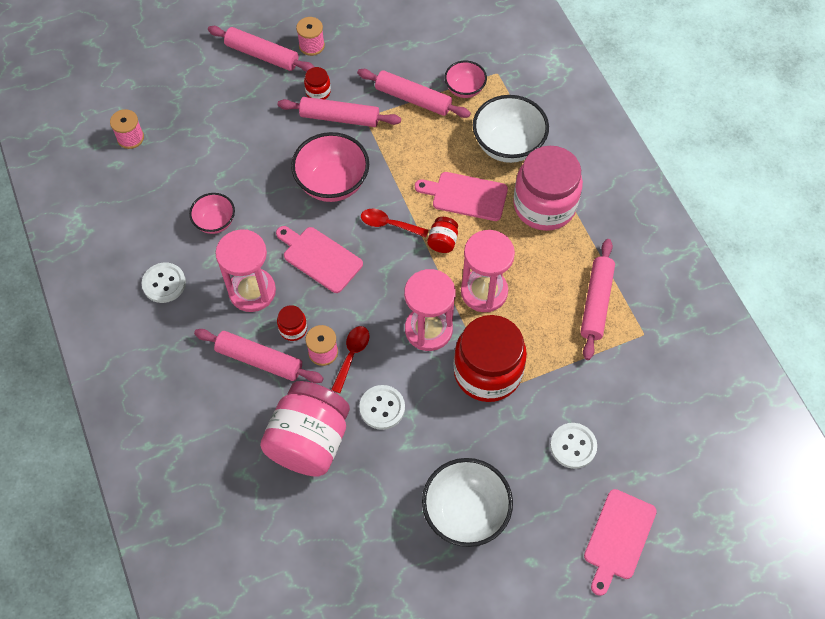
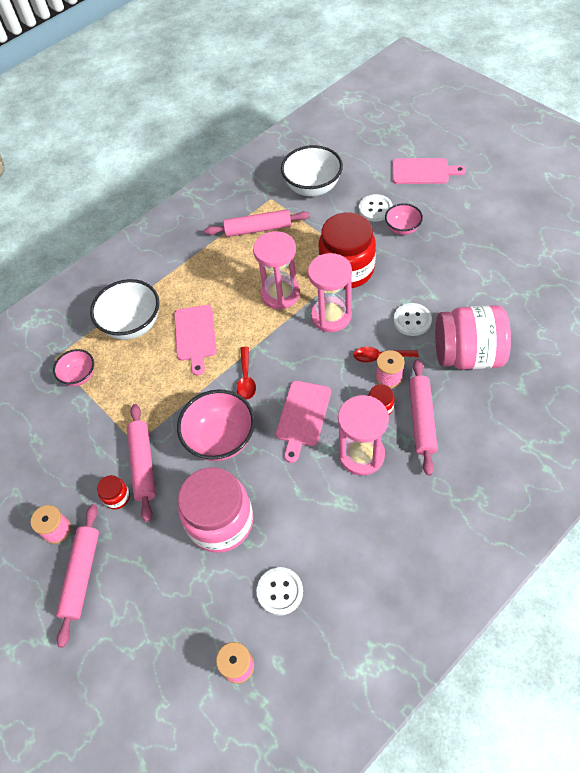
camera: 105 degrees left, 5 degrees down
(164, 283) = (392, 535): white button -> white button (280, 591)
(215, 222) = (305, 521): pink bowl -> pink bowl (402, 229)
(413, 99) = (102, 412): pink rolling pin -> none
(442, 242) = (247, 335): red jar -> none
(465, 512) = (458, 247): white bowl -> white bowl (312, 187)
(544, 205) = (184, 283): pink jar -> pink jar (221, 522)

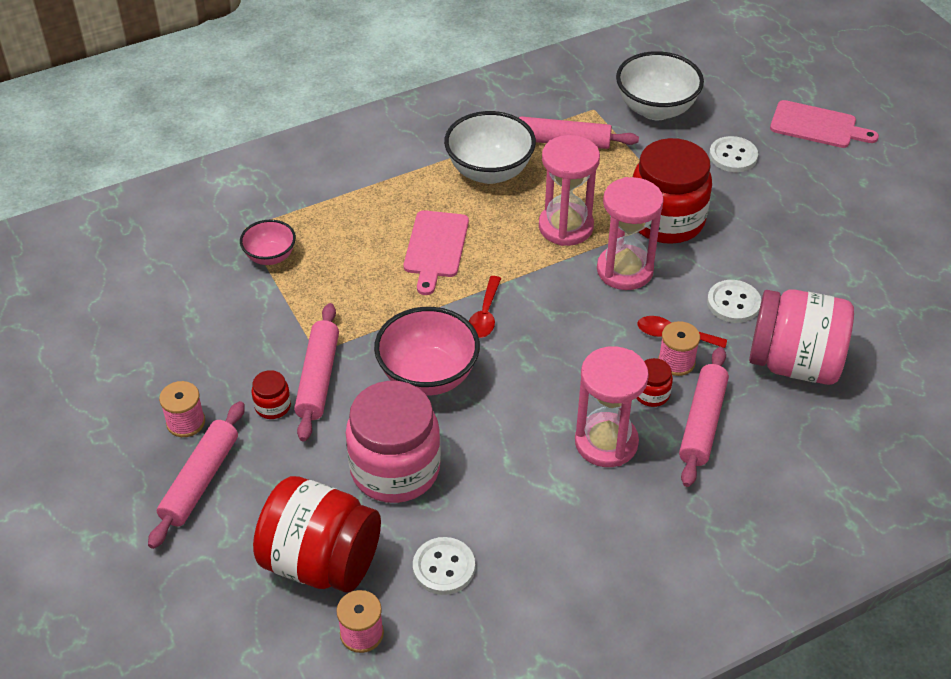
camera: 10 degrees right, 10 degrees down
(133, 325) = (358, 214): white bowl -> white bowl (489, 171)
(190, 615) = (321, 561): none -> red jar
(302, 416) = (544, 378): pink cutting board -> none
(402, 229) = (761, 189): pink bowl -> none

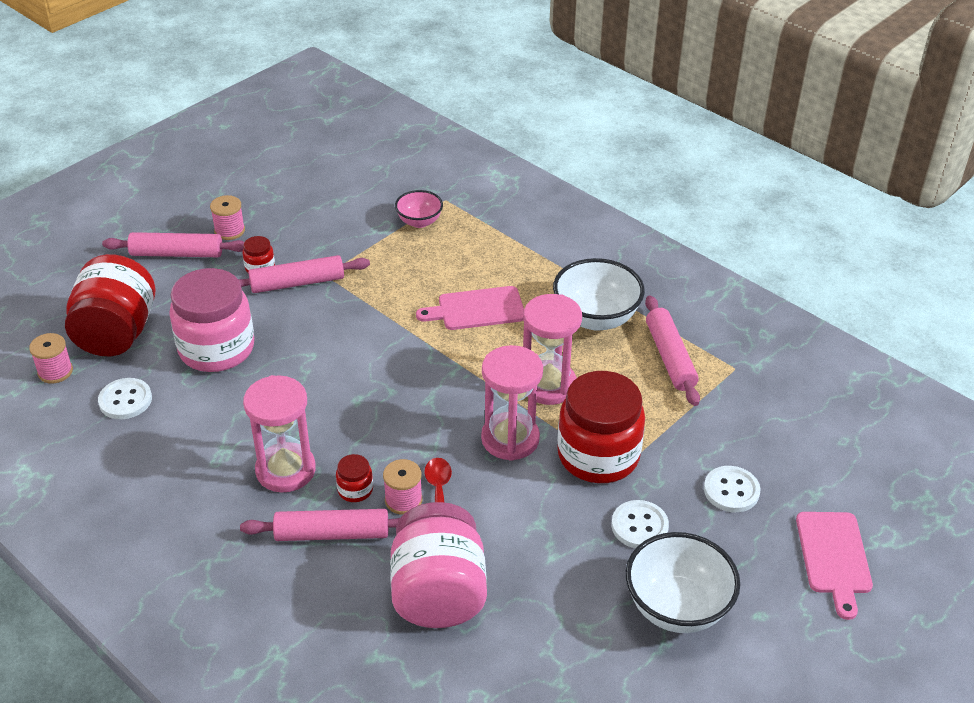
camera: 70 degrees right, 5 degrees down
(428, 376) = (323, 342): pink bowl -> none
(485, 315) = (408, 359): red spoon -> none
(656, 109) = (767, 414): white bowl -> white bowl (677, 607)
(733, 303) = (503, 529): white button -> white button (639, 526)

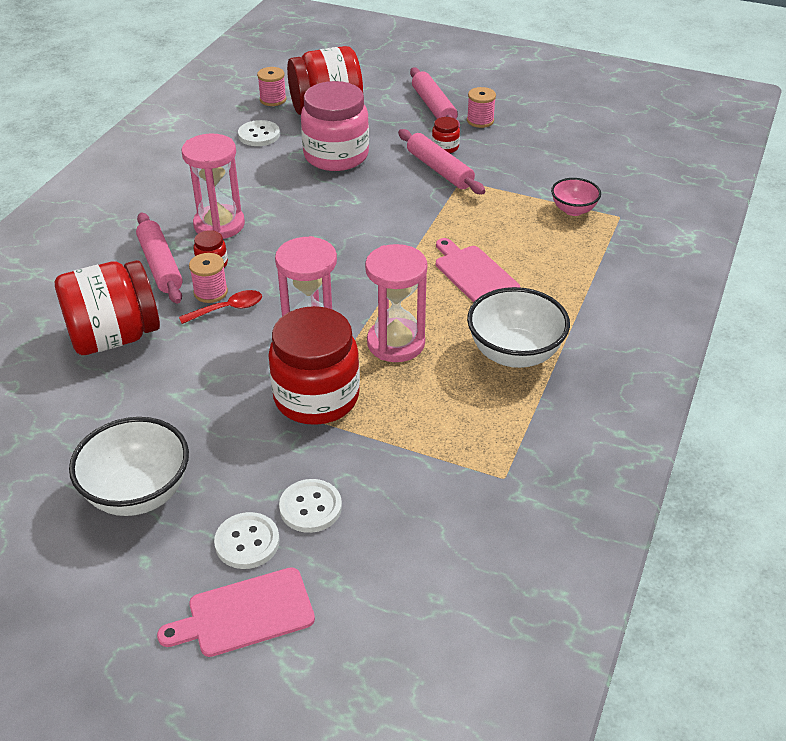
camera: 70 degrees right, 0 degrees up
(438, 593) = (114, 337): pink jar -> red jar
(639, 526) = (234, 446): white button -> white button (247, 542)
(670, 357) = (489, 421): pink rolling pin -> none

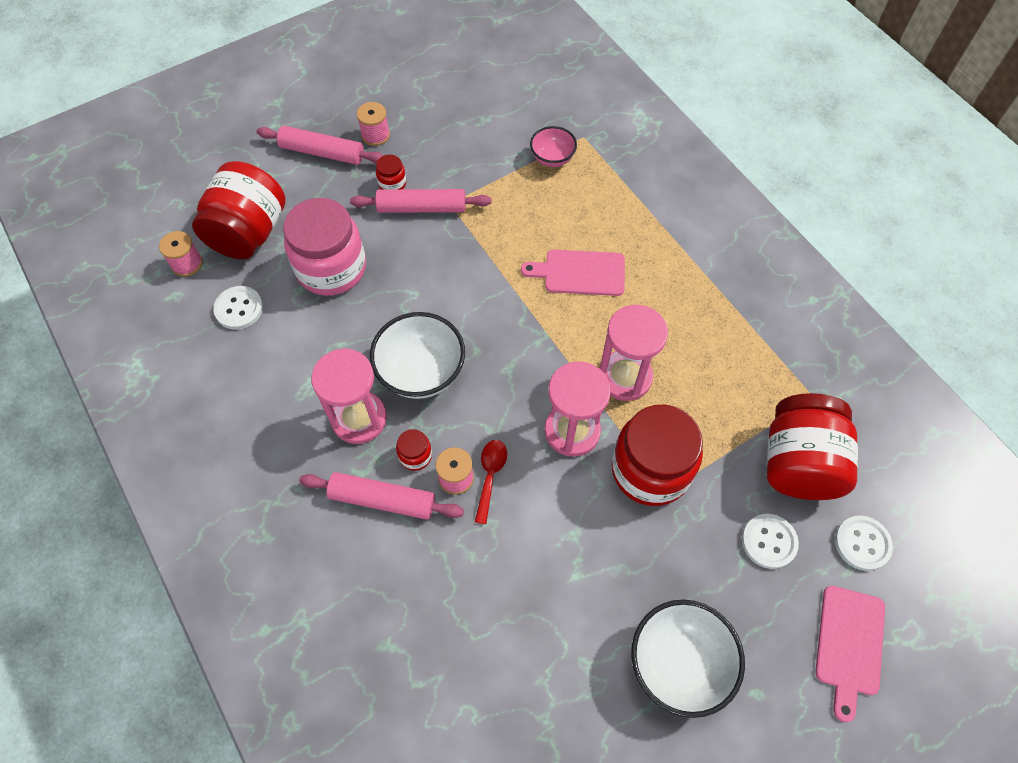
camera: 55 degrees left, 20 degrees up
(114, 337) = (461, 590): red jar -> red jar (798, 463)
(247, 542) = (779, 606): white button -> white button (862, 543)
(514, 354) = (691, 307): white bowl -> white bowl (421, 372)

